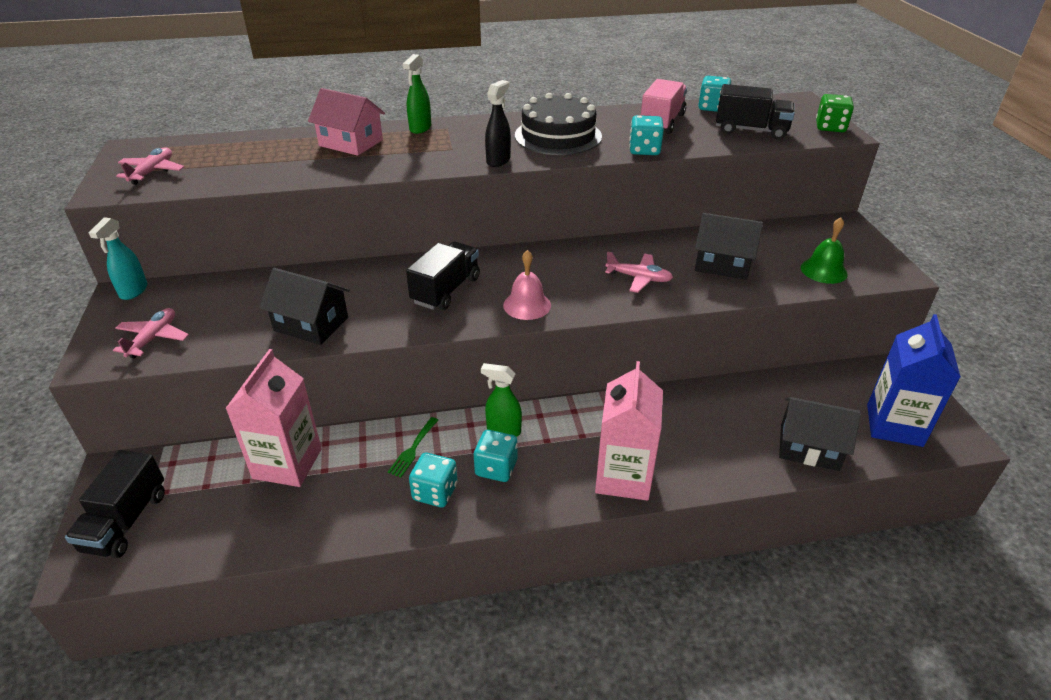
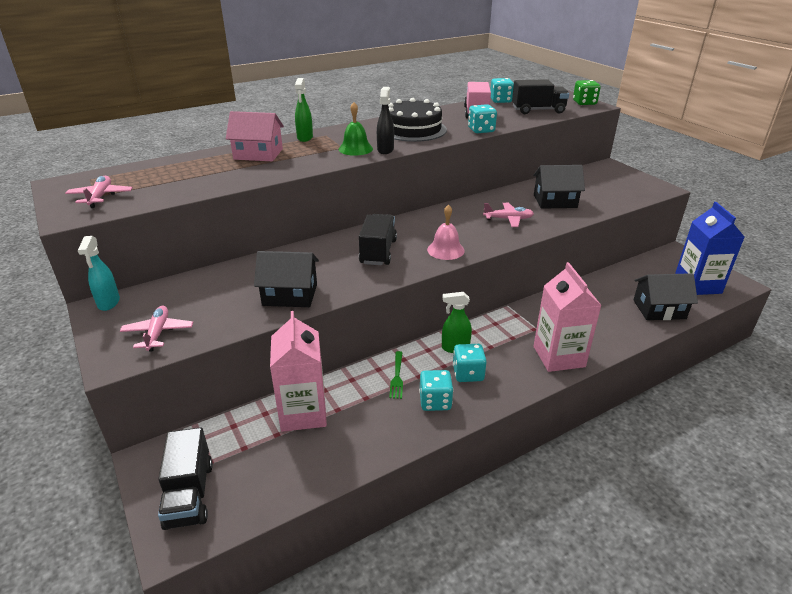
camera: 20 degrees left, 5 degrees down
(823, 270) = (619, 194): green bell -> green bell (355, 149)

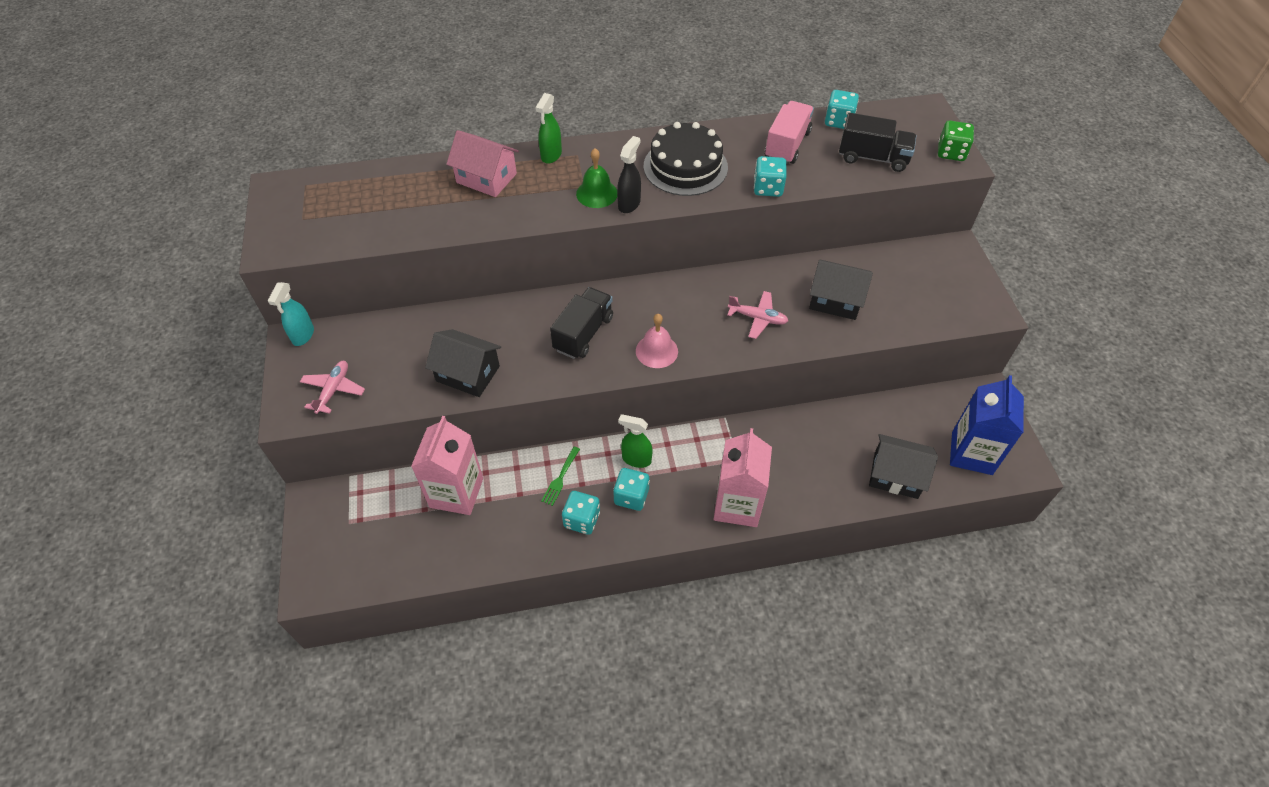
camera: 20 degrees right, 20 degrees up
(100, 197) = (306, 221): pink plane -> none
(189, 494) = (334, 547): black truck -> none

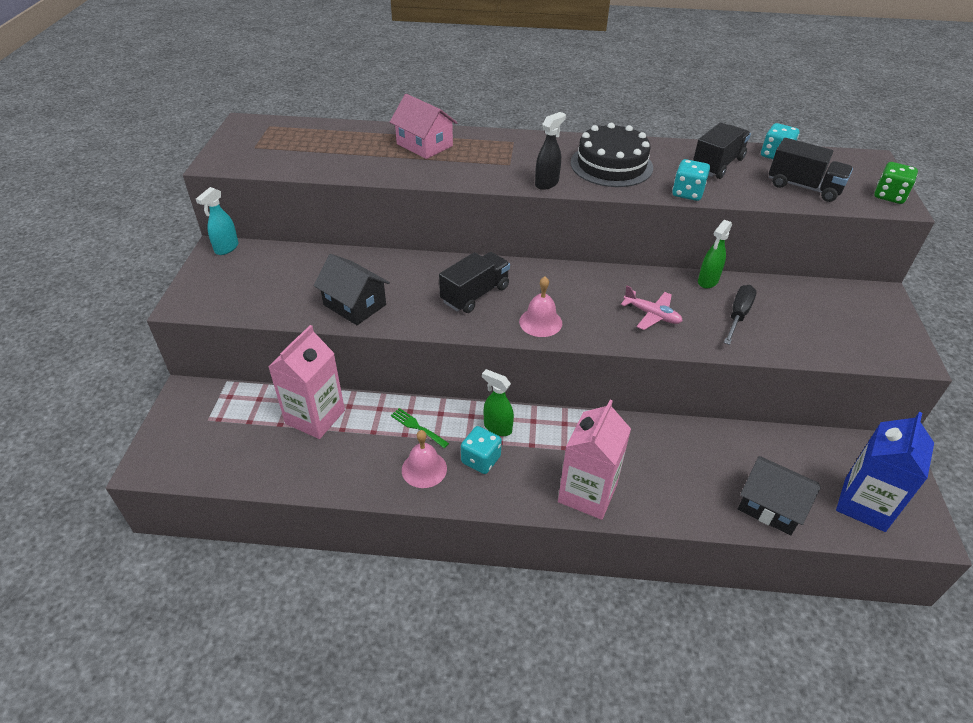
camera: 15 degrees right, 10 degrees down
(333, 390) = (231, 293): pink plane -> none
(551, 155) = (489, 138): green spray bottle -> green spray bottle (708, 281)
(560, 478) = (417, 427): green fork -> green fork turned 90 degrees clockwise
(582, 520) = (424, 469): turquoise dice -> pink bell
(597, 193) = (519, 171): green bell -> none
(787, 145) = (717, 165): pink truck -> black truck
(835, 300) = (738, 315): black house -> black screwdriver

